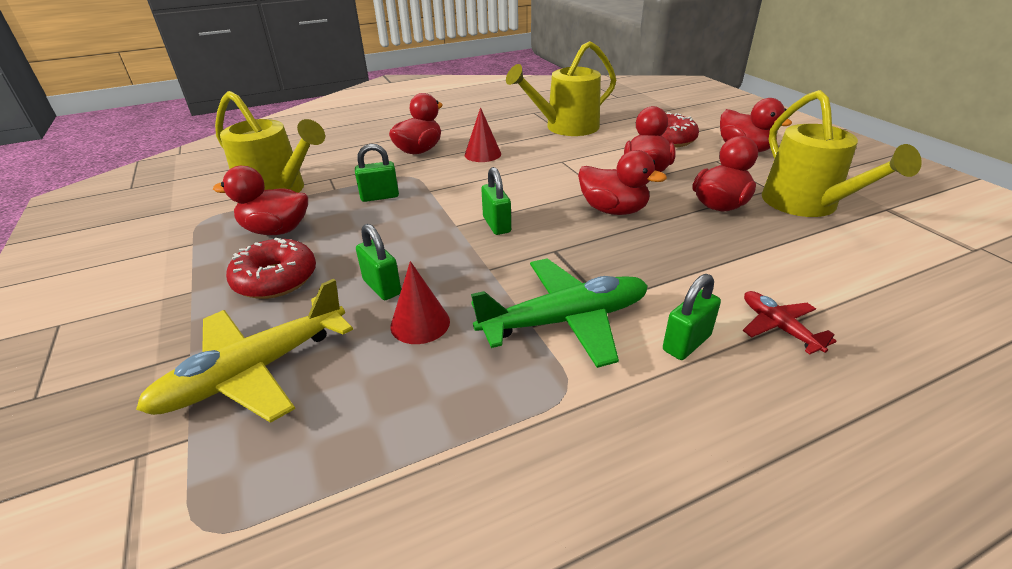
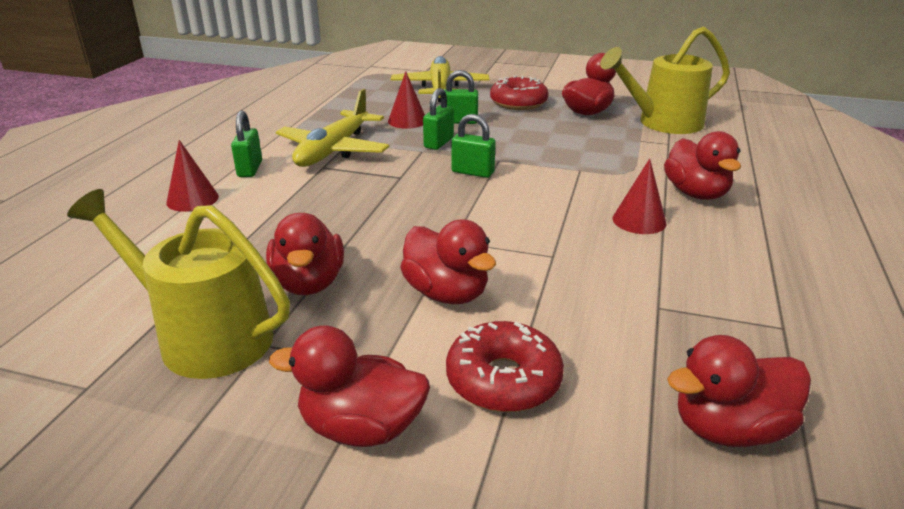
camera: 130 degrees right, 5 degrees down
(380, 197) = (596, 150): green padlock -> green padlock (438, 143)
(565, 320) = (334, 150): green plane -> yellow plane
(566, 127) = (670, 318): yellow watering can -> none
(613, 210) = (406, 225): red duck -> red duck (729, 428)
(779, 327) = (192, 199): red plane -> red cone

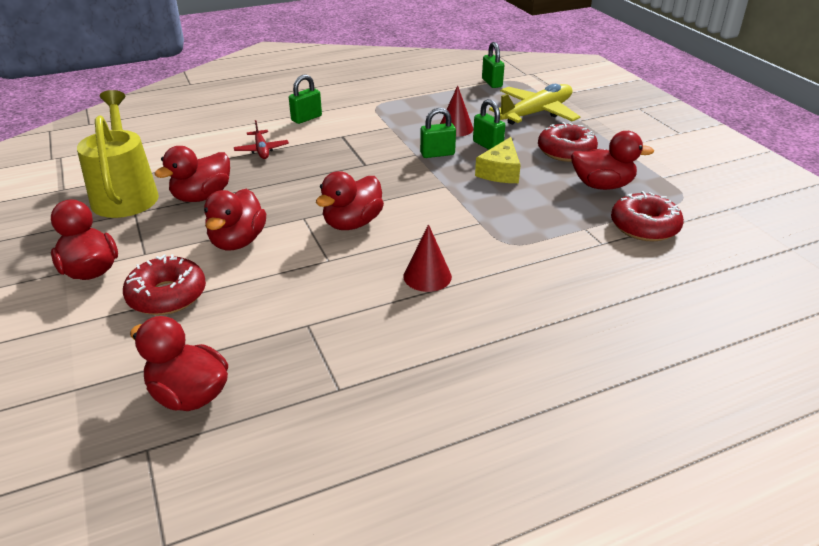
camera: 50 degrees right, 5 degrees up
(192, 199) = (250, 123): red cone -> none
(269, 214) = (261, 150): none -> red plane
(334, 150) = (369, 128): yellow plane -> none
(472, 172) = (409, 184): green padlock -> green padlock (492, 83)
(510, 133) = (500, 171): none -> yellow cheese
(663, 123) = (644, 226): yellow watering can -> red donut
(696, 193) = (515, 287): red duck -> red duck (352, 223)

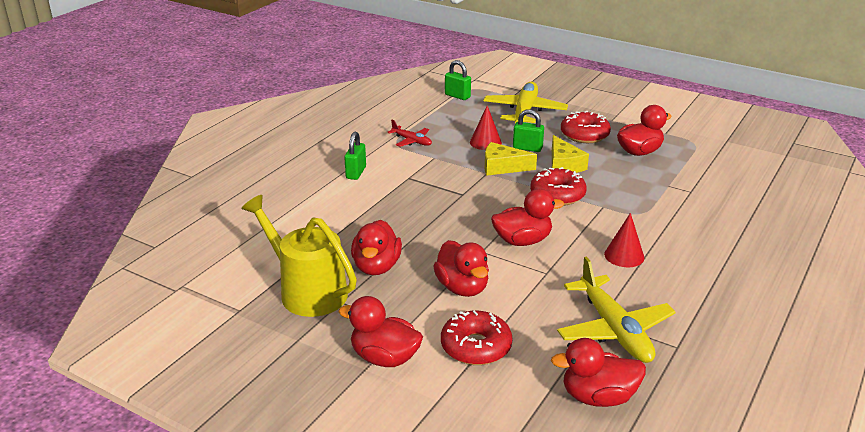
camera: 35 degrees left, 5 degrees down
(261, 150) = (362, 212): red plane -> red plane (411, 141)
(305, 340) = (614, 329): none -> yellow plane
(352, 223) = (522, 241): red duck -> red duck turned 105 degrees counterclockwise
(437, 154) = (502, 167): green padlock -> yellow cheese
(644, 226) = (699, 171): red donut -> red donut (557, 195)

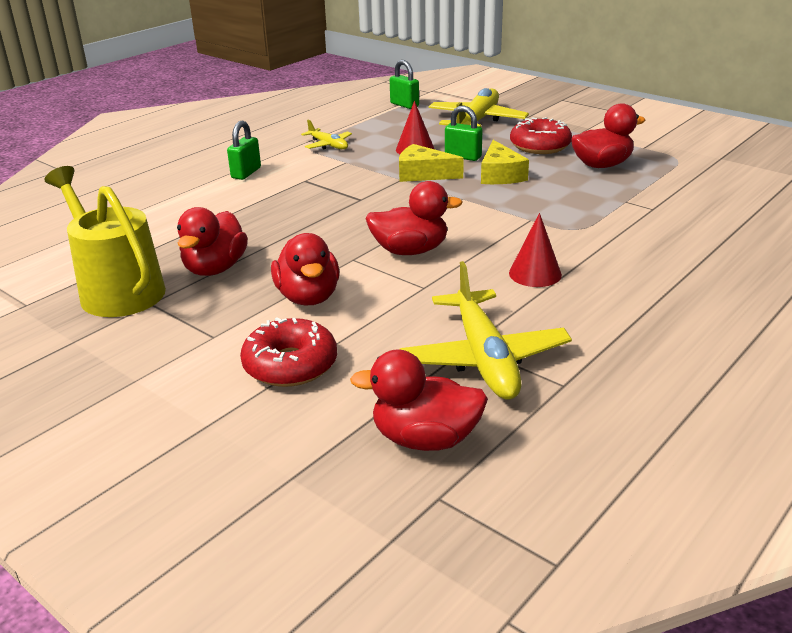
camera: 10 degrees right, 0 degrees up
(384, 358) = (167, 369): red duck -> none
(411, 141) = (328, 145): red plane -> yellow plane
(557, 195) = (478, 205): red donut -> none

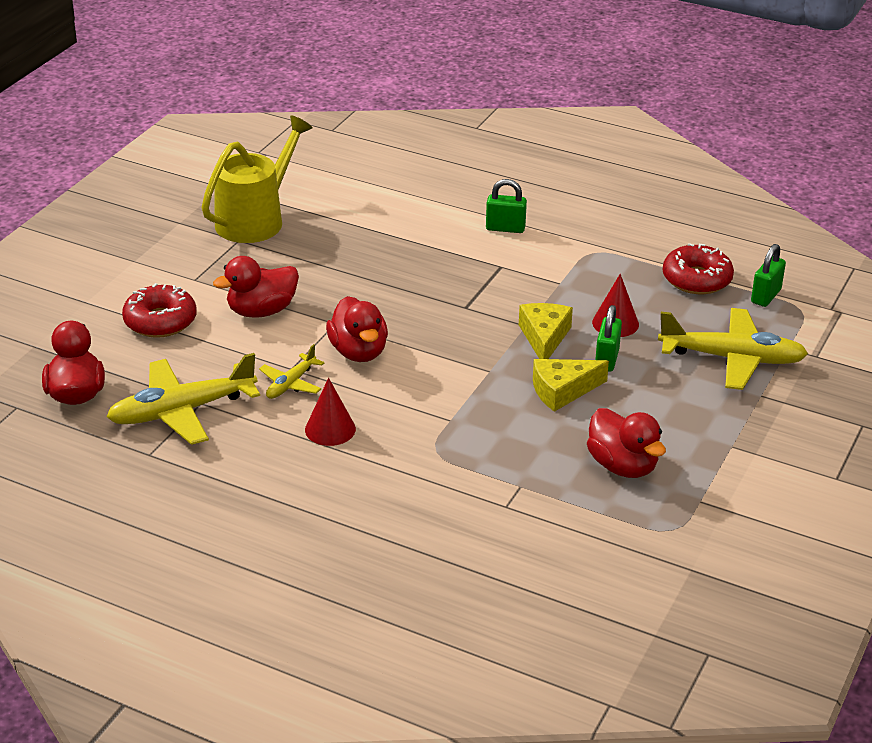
camera: 75 degrees right, 5 degrees up
(215, 269) = (300, 256): red duck -> none
(328, 145) = (603, 263): yellow plane -> yellow plane (291, 384)
(540, 146) = (667, 414): red donut -> red donut (696, 279)

